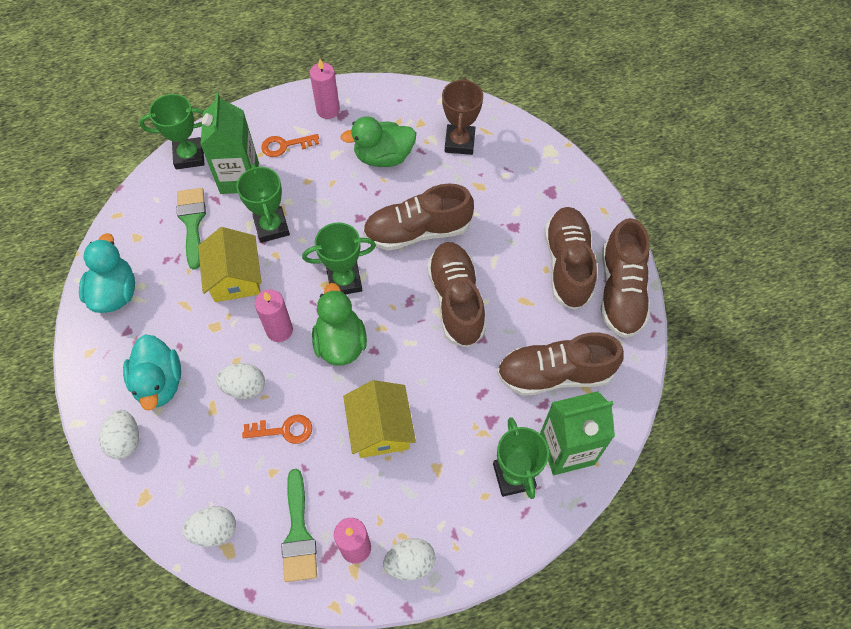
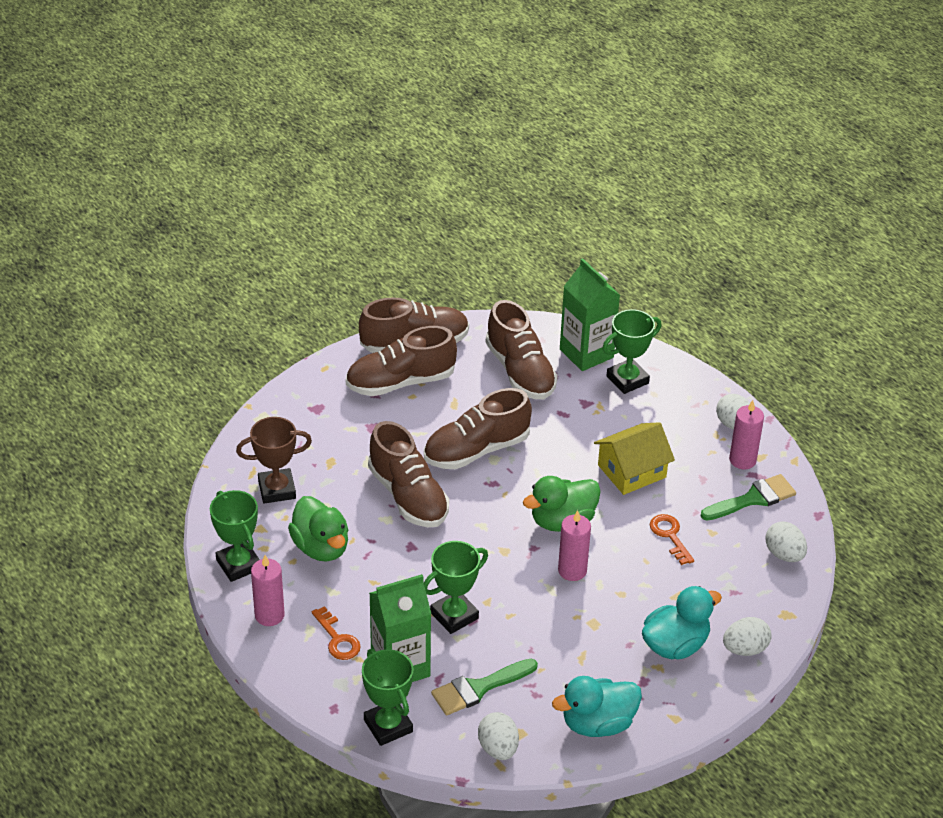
camera: 110 degrees left, 20 degrees down
(235, 277) = (530, 626): yellow house -> none
(244, 387) = (644, 578): white egg -> white egg (498, 748)
(344, 281) = (493, 537): green trophy -> green trophy (238, 564)

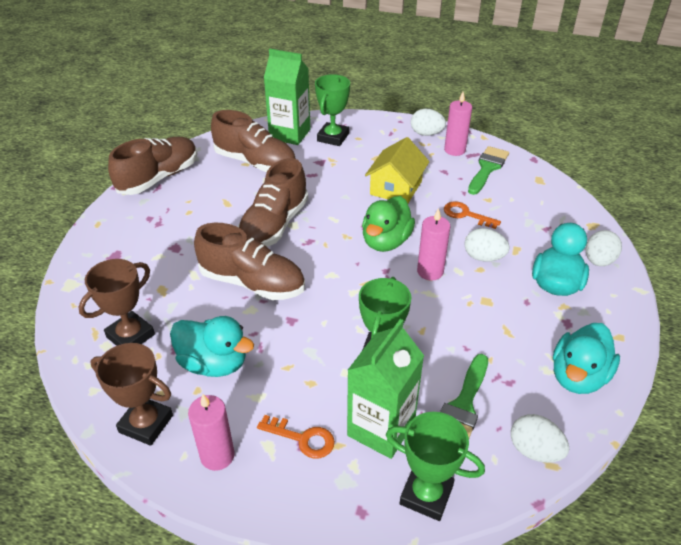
camera: 35 degrees left, 0 degrees up
(238, 564) = (146, 424): green trophy -> brown trophy
(321, 547) = (214, 363): green duck -> turquoise duck
(400, 382) = (171, 207): brown shoe -> none
(784, 554) = (545, 190): white egg -> white egg (483, 257)

